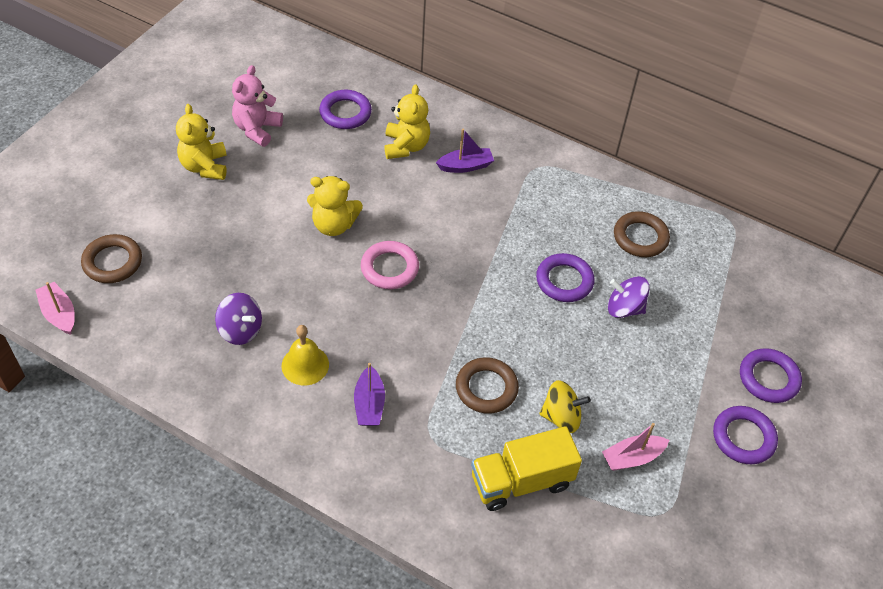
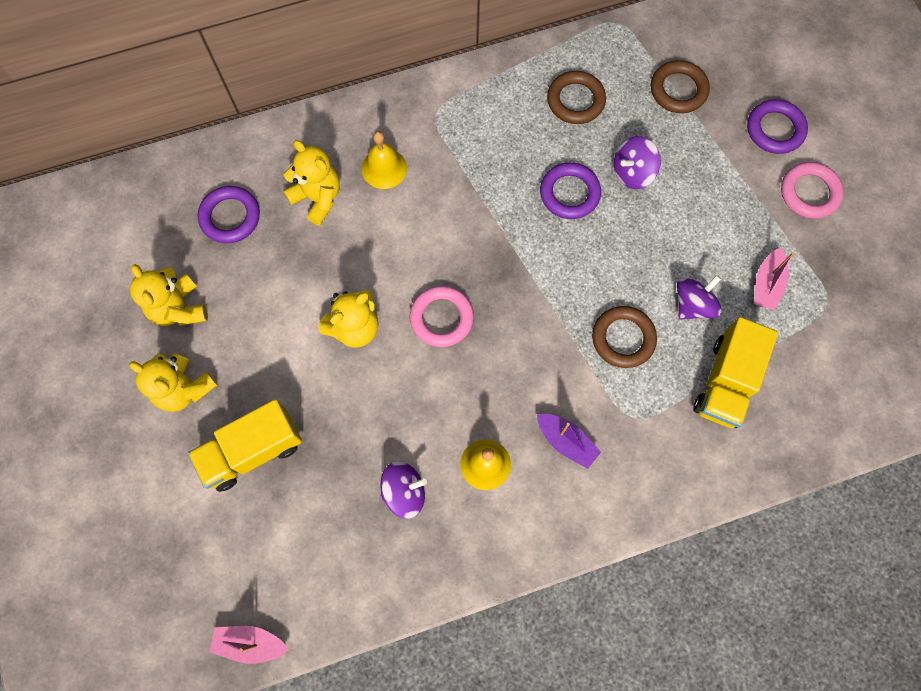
camera: 45 degrees left, 20 degrees up
(112, 262) = (229, 553): brown ring -> brown ring (678, 90)
(194, 228) = (252, 451): none -> yellow truck
(257, 129) = (179, 308): pink teddy bear -> yellow teddy bear
(465, 166) = (384, 168): purple boat -> yellow bell
(561, 417) = (693, 305): yellow spinning top -> purple spinning top
(743, 437) = (809, 193): purple ring -> pink ring

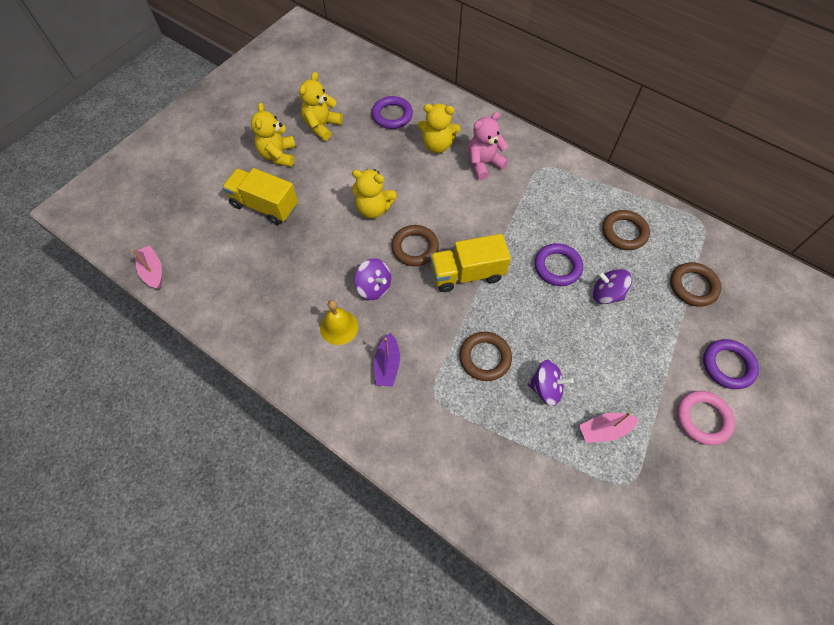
camera: 55 degrees right, 10 degrees down
(317, 198) = (437, 145): yellow teddy bear -> yellow teddy bear turned 90 degrees clockwise
(384, 168) = (484, 164): yellow bell -> pink teddy bear
(404, 492) = (291, 294): purple spinning top -> purple spinning top (374, 287)
(441, 318) = (415, 248): pink ring -> brown ring
(725, 382) = (507, 444): yellow truck -> yellow truck (467, 273)

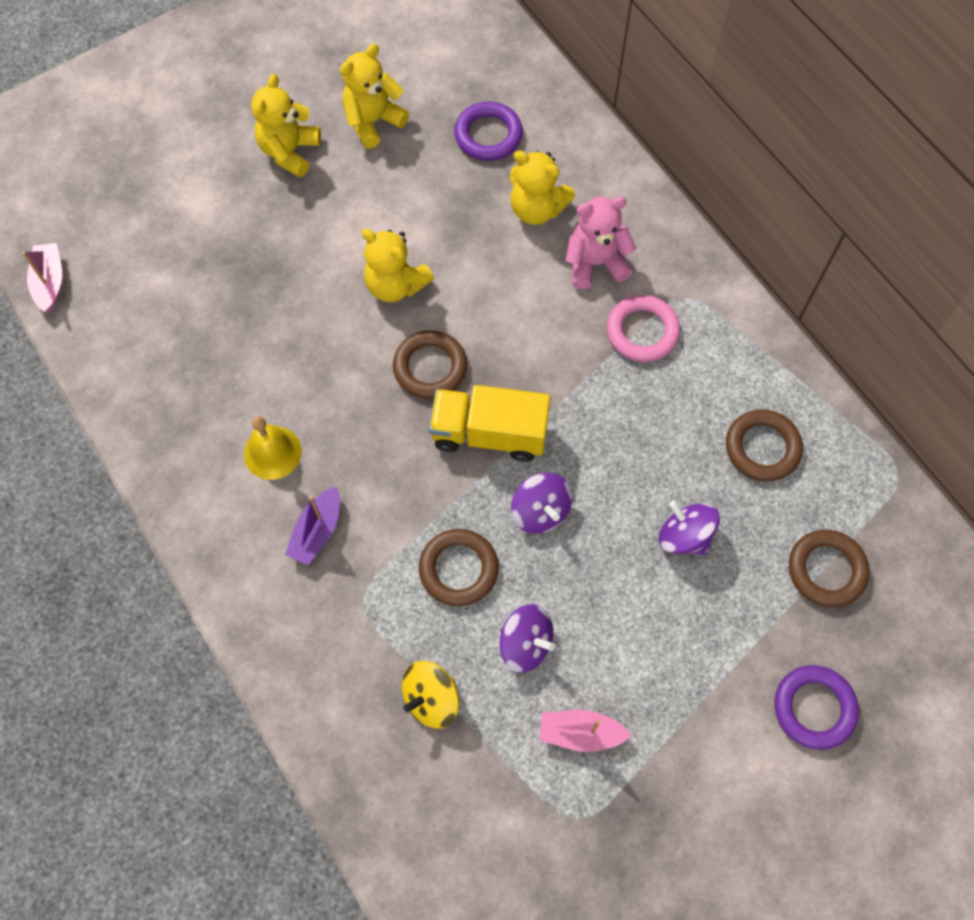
camera: 20 degrees right, 5 degrees up
(265, 205) = (239, 229): yellow truck -> none
(374, 287) = (345, 409): purple spinning top -> purple spinning top (540, 511)
(504, 443) = (431, 699): none -> yellow spinning top
(557, 267) = (630, 468): purple ring -> none
(702, 419) = (733, 770): pink ring -> pink ring (642, 331)

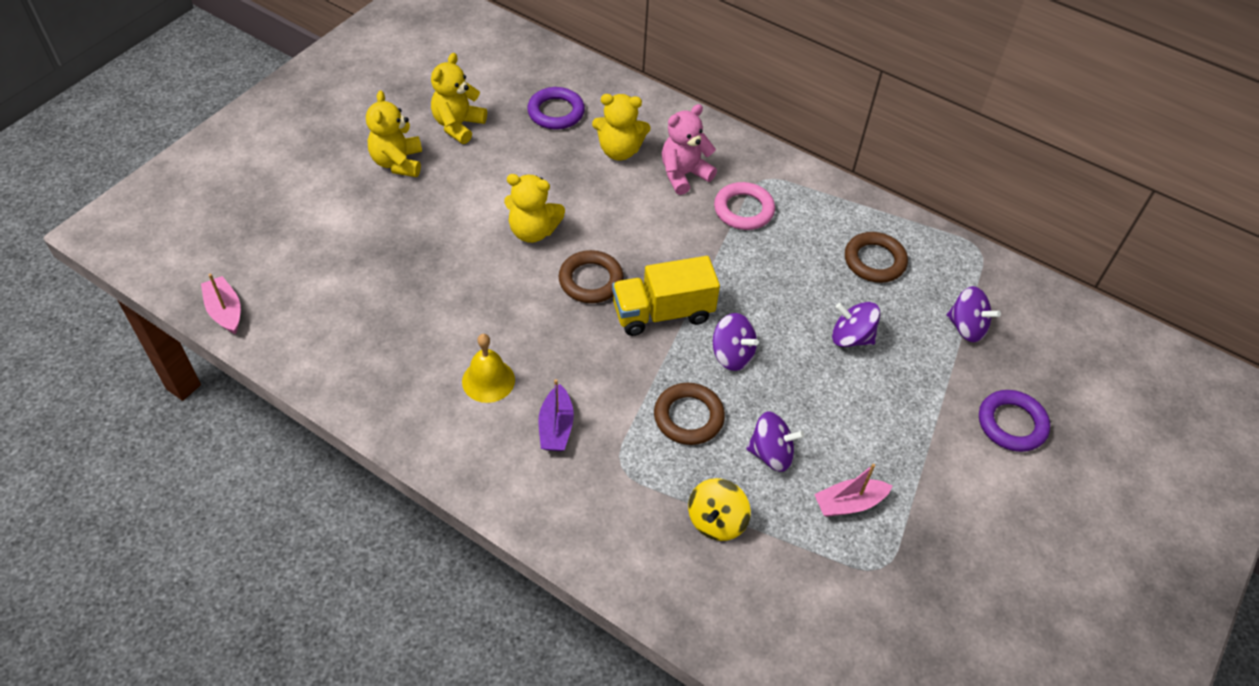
camera: 25 degrees left, 15 degrees down
(826, 570) = (966, 327): brown ring -> purple spinning top

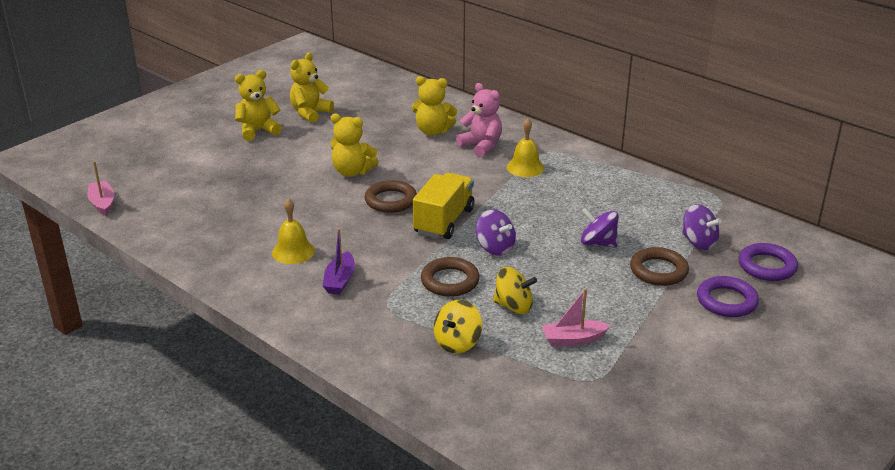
camera: 10 degrees right, 20 degrees down
(398, 162) = (258, 131): yellow teddy bear -> yellow teddy bear turned 60 degrees clockwise
(556, 112) = (388, 109): purple ring -> purple ring (767, 266)
(662, 313) = (444, 221): yellow truck -> yellow truck turned 120 degrees clockwise
(684, 174) = (481, 146): pink teddy bear -> pink teddy bear turned 75 degrees clockwise
(743, 210) = (525, 167): pink ring -> yellow bell
(771, 453) = (513, 306): purple spinning top -> yellow spinning top
(874, 261) = (628, 200): brown ring -> brown ring (658, 271)

